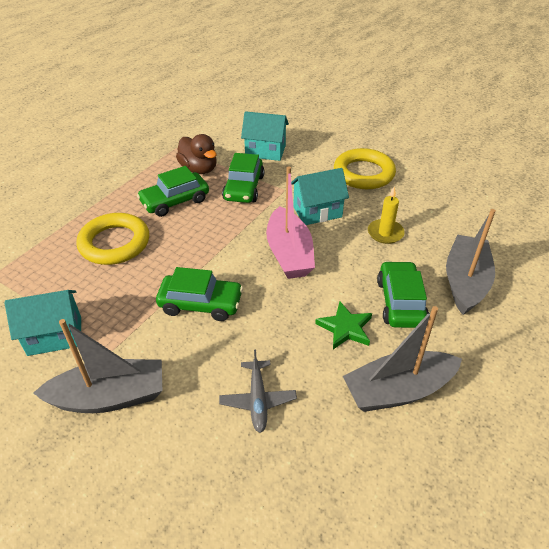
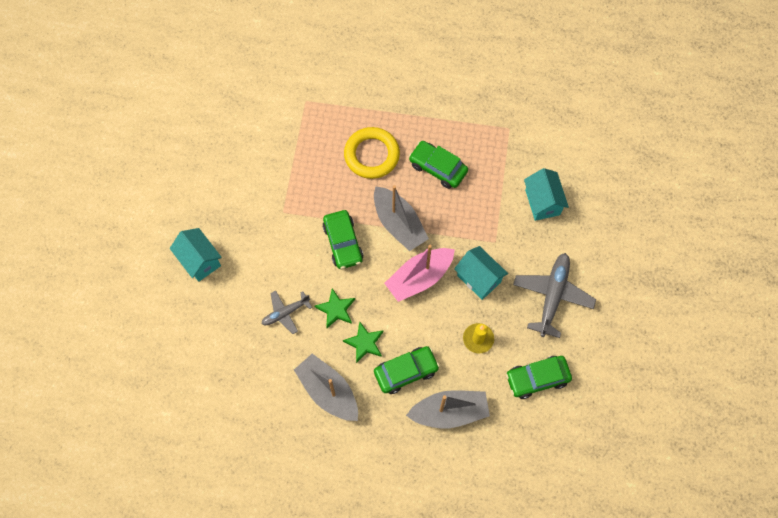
camera: 65 degrees right, 25 degrees up
(55, 336) = (278, 173): turquoise house -> turquoise house (200, 260)
(109, 397) = (251, 231): grey boat -> grey boat (398, 224)
(199, 169) = (488, 163): brown duck -> none
(244, 188) = (481, 210): green car -> green car (537, 378)
(285, 341) = (336, 309): none -> green star
(363, 173) = (552, 296): yellow ring -> grey plane

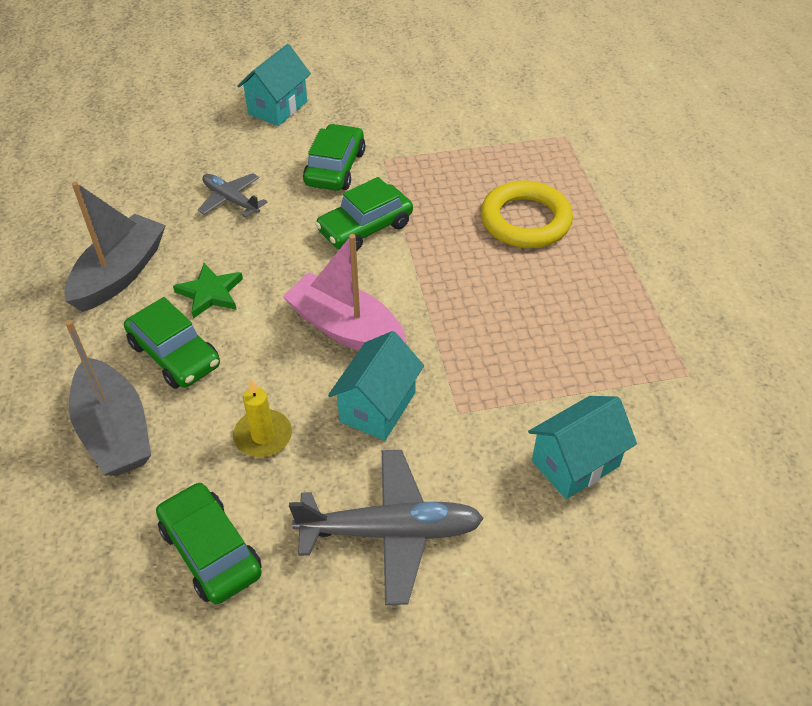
camera: 70 degrees right, 20 degrees down
(336, 309) = (255, 248): green star -> none
(398, 224) = (427, 279): grey boat -> none
(438, 168) = (551, 300): green car -> green car (335, 168)

